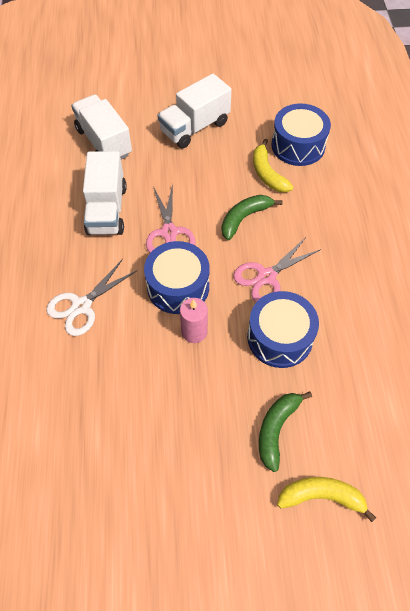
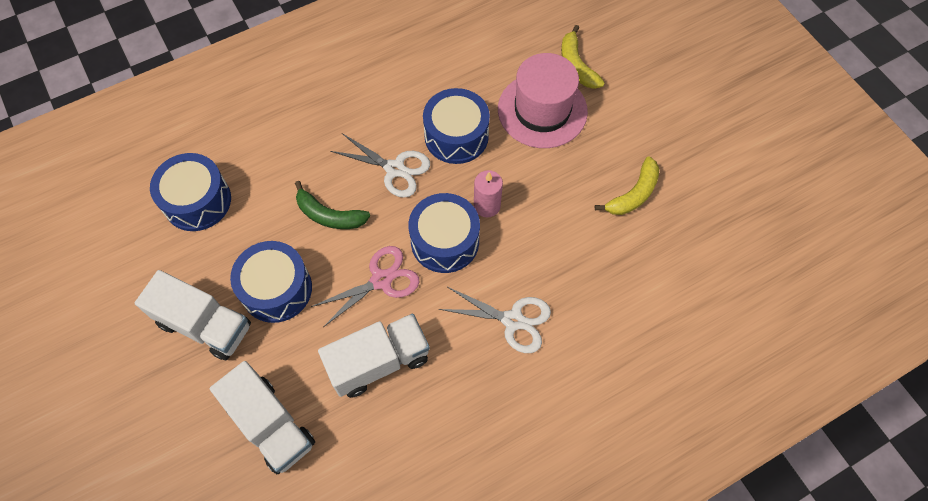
camera: 115 degrees left, 5 degrees up
(104, 142) = (271, 425): white truck -> white truck turned 75 degrees counterclockwise
(199, 170) = (276, 289): none -> blue drum
(266, 277) = (395, 169): pink scissors -> white scissors
(267, 174) = (254, 216): yellow banana -> yellow banana (633, 194)
(276, 429) = (542, 110): green banana -> pink hat

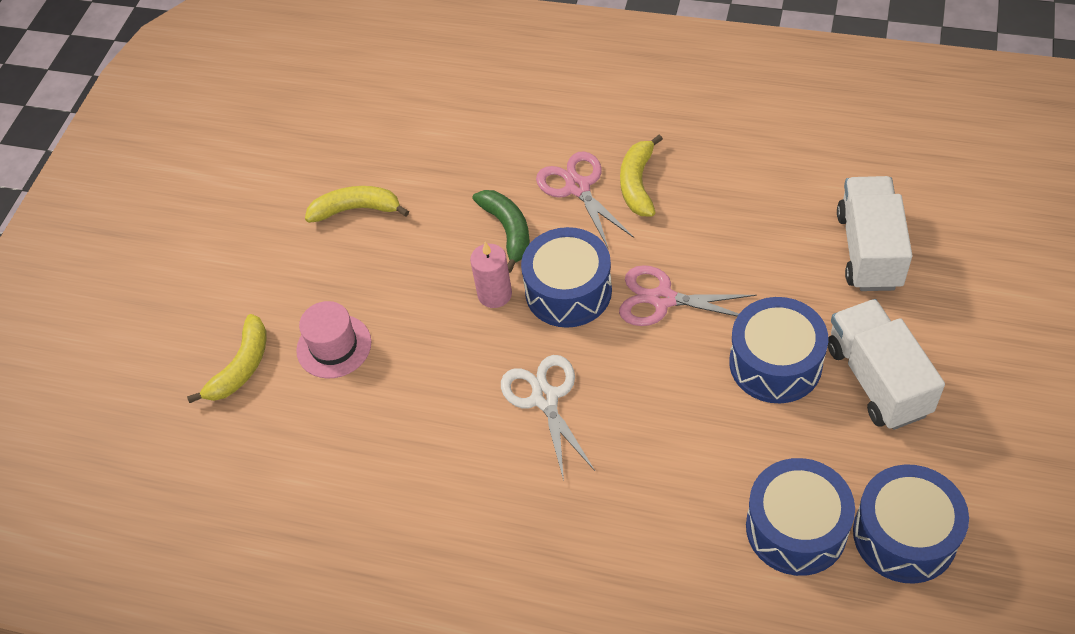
camera: 130 degrees left, 10 degrees down
(329, 215) = (659, 399): green banana -> green banana (508, 230)
(379, 362) = (727, 234): white truck -> none
(456, 136) = (446, 386): blue drum -> blue drum (904, 535)
(475, 356) = (638, 184): none -> yellow banana
(513, 320) = (578, 187): white scissors -> pink scissors
(542, 110) = (334, 346): pink hat -> pink hat, size x0.60

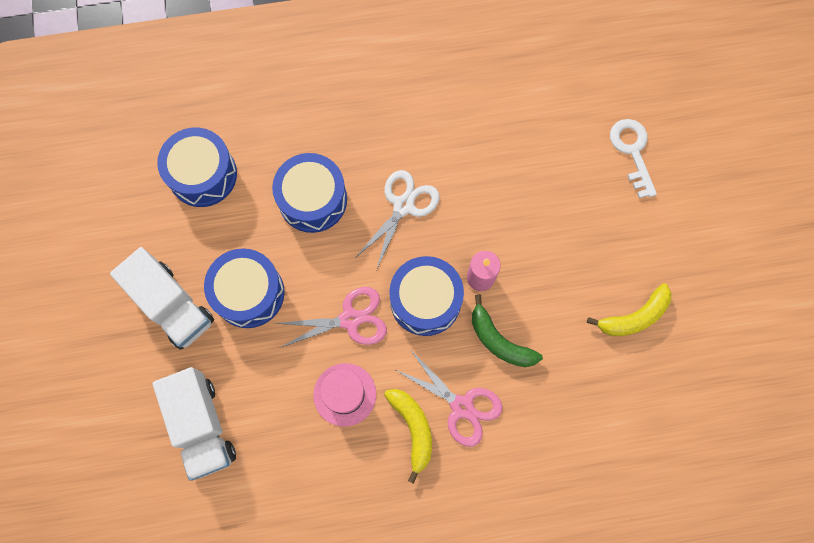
camera: 150 degrees right, 20 degrees up
(241, 367) = (632, 152): yellow banana -> white key
(334, 346) = (576, 191): pink hat -> pink hat (345, 394)
(545, 398) = (403, 206): white scissors -> white scissors turned 105 degrees counterclockwise
(904, 535) = (132, 195): blue drum -> blue drum (312, 199)

